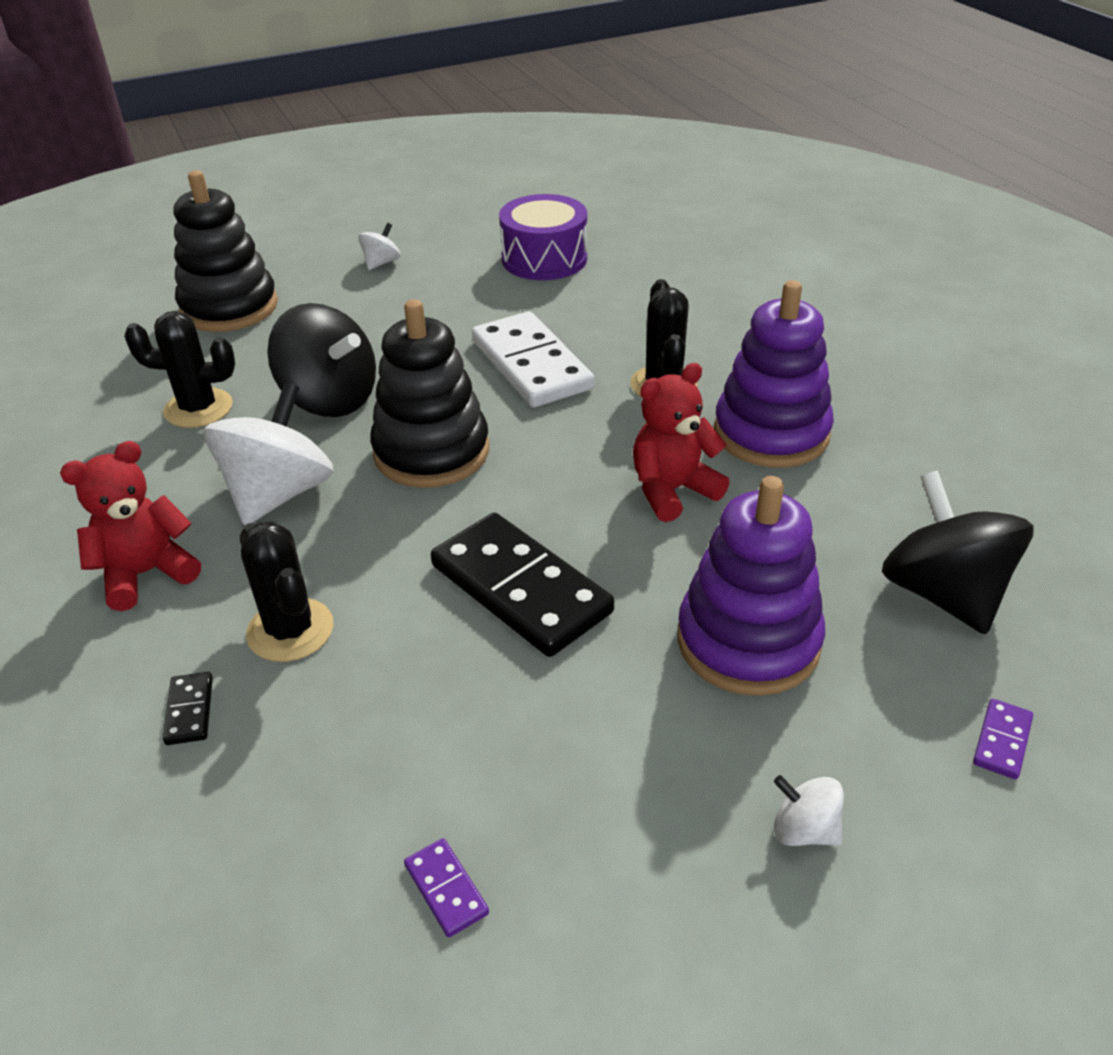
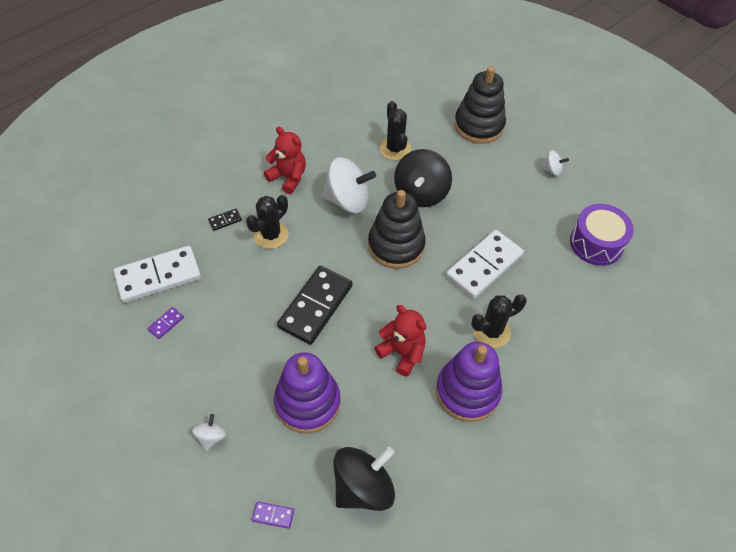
camera: 70 degrees right, 15 degrees up
(281, 890) = (158, 276): none -> white domino

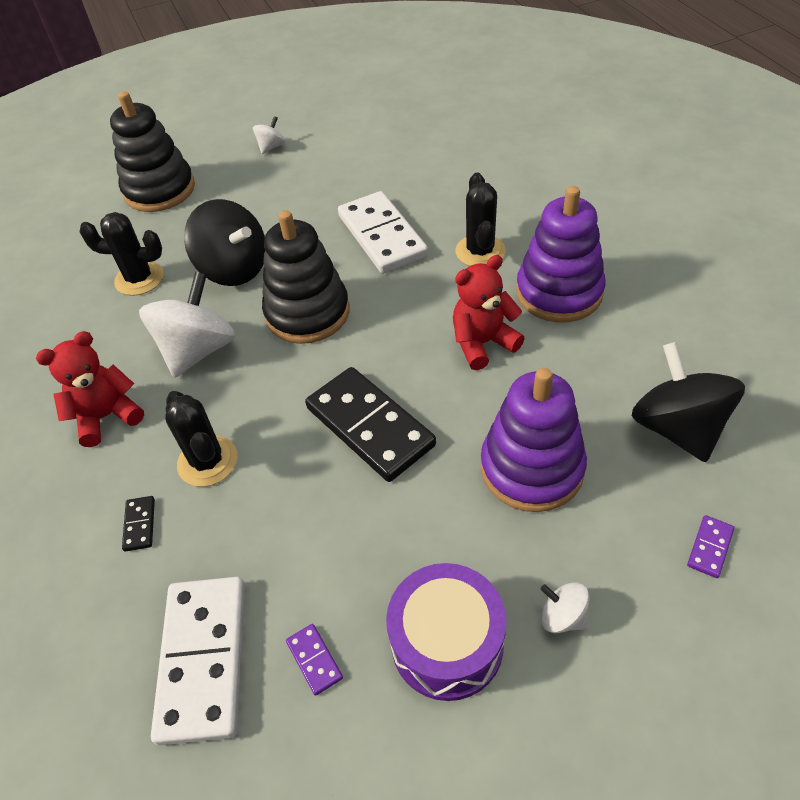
camera: 65 degrees left, 5 degrees down
(596, 243) = (394, 140): purple drum -> purple drum (447, 643)

